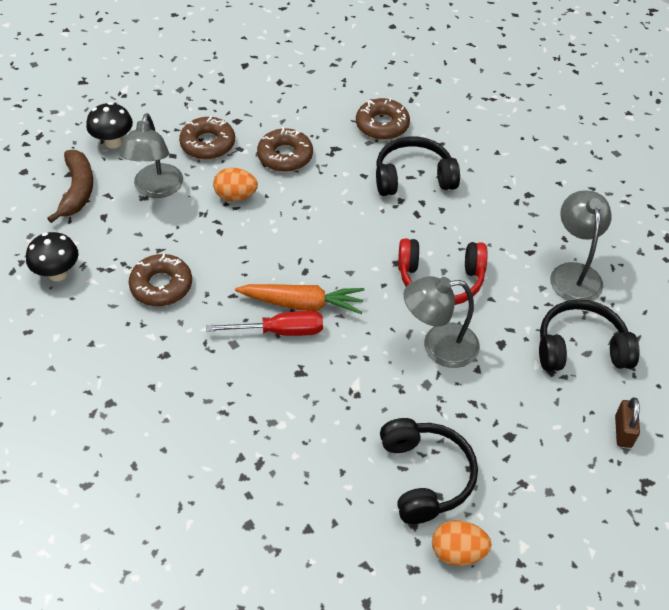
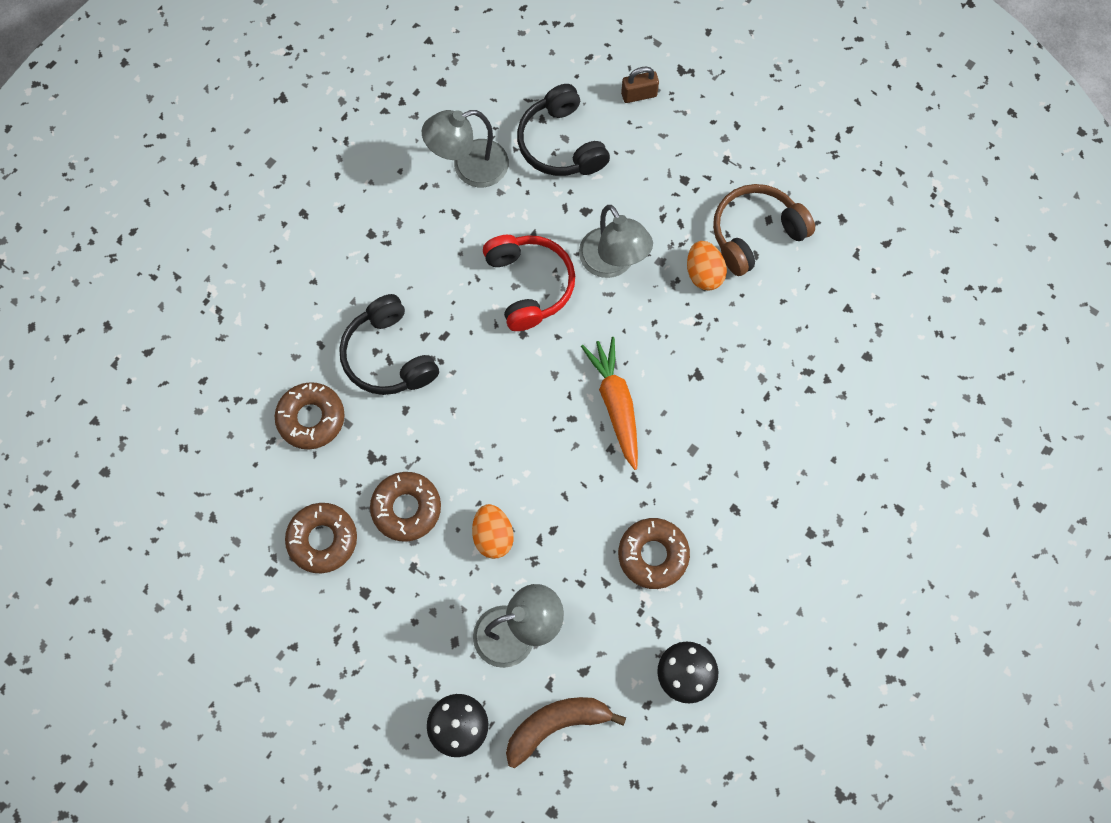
camera: 110 degrees left, 20 degrees up
(208, 144) = (419, 608): brown donut -> brown donut (322, 539)
(280, 331) = (658, 412): red screwdriver -> none
(425, 476) = (755, 234): black headphones -> brown headphones
(458, 552) = (811, 191): orange egg -> orange egg (704, 274)

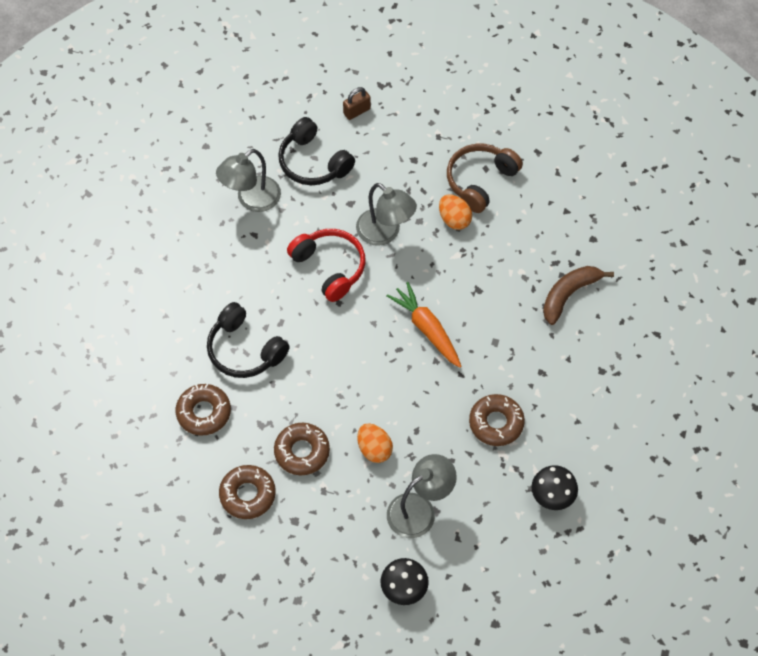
camera: 20 degrees left, 10 degrees down
(556, 725) = (474, 563): brown banana -> brown banana (569, 294)

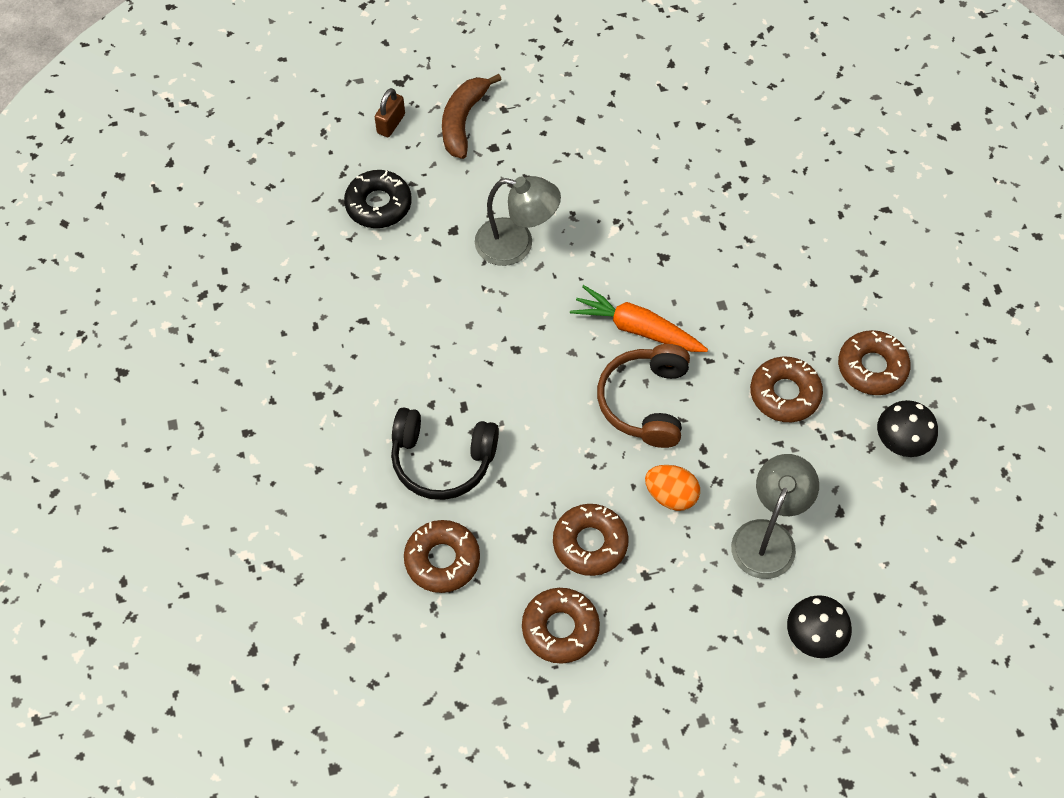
camera: 30 degrees left, 0 degrees up
(251, 200) = (333, 282): grey lamp -> none
(313, 162) = (378, 204): black headphones -> black donut
(330, 267) = (478, 314): red headphones -> none
(454, 219) = (584, 192): orange egg -> none
(480, 181) = (584, 136): brown headphones -> brown headphones (645, 402)
(569, 294) = (765, 213): brown banana -> brown banana (463, 121)
(569, 436) = (872, 367): none -> brown donut

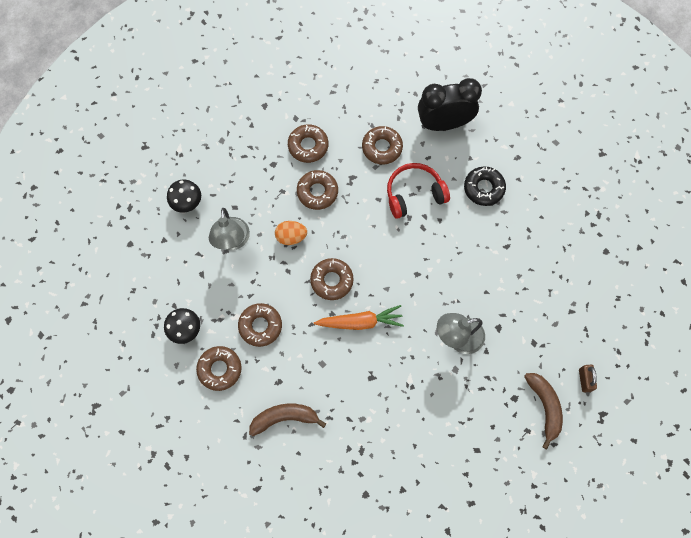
camera: 150 degrees right, 10 degrees up
(316, 545) = (444, 123): none -> black clock
(378, 204) = (551, 320): black donut -> black donut (484, 188)
(442, 460) = (414, 194): black headphones -> red headphones
(645, 402) = (332, 281): brown headphones -> brown donut
(809, 267) = (284, 418): none -> brown banana

